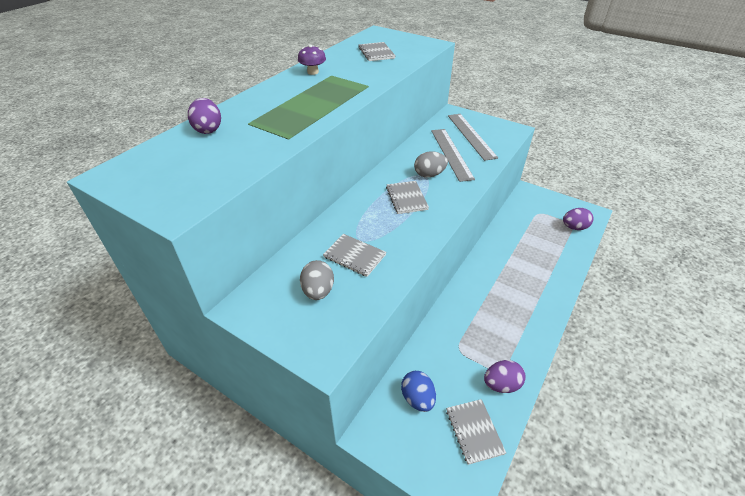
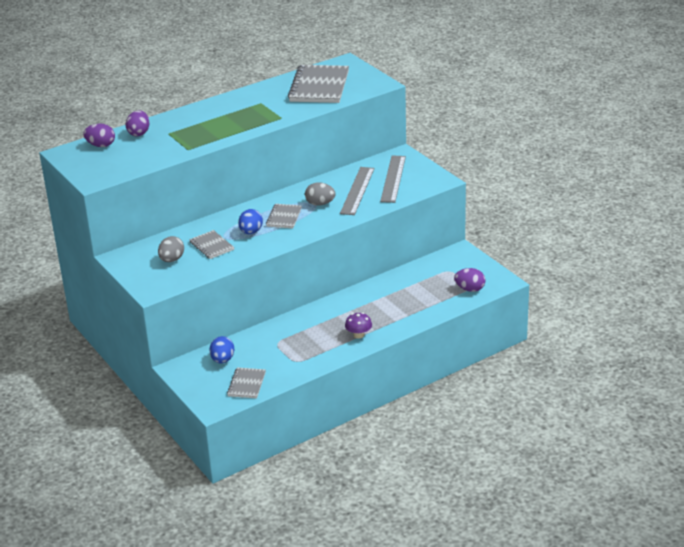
camera: 25 degrees right, 10 degrees down
(313, 72) = (248, 97): purple mushroom -> purple mushroom (358, 335)
(376, 53) = (319, 86): grey notebook -> grey notebook, size x1.94
(386, 225) = (251, 232): none -> blue egg
(501, 384) = (289, 368): purple egg -> purple egg (101, 145)

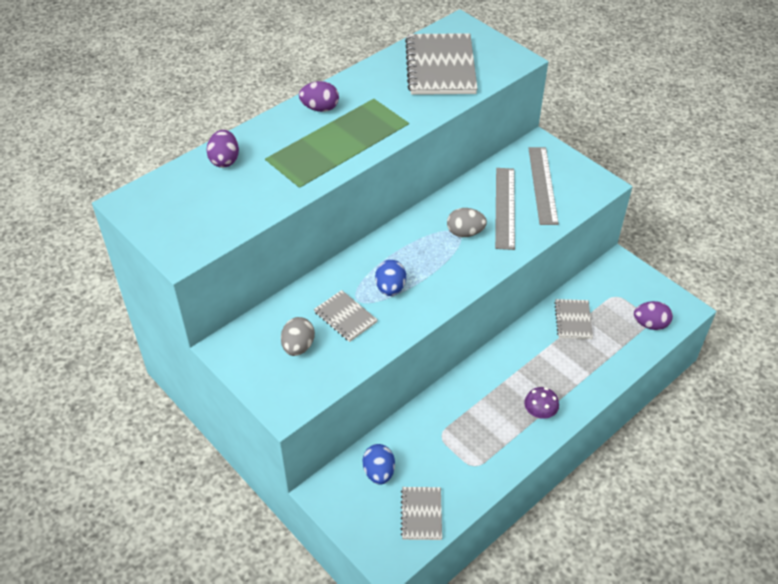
camera: 10 degrees left, 15 degrees up
(101, 145) = (177, 186): purple egg -> purple egg (320, 108)
(284, 217) = (426, 259): grey notebook -> grey notebook (573, 320)

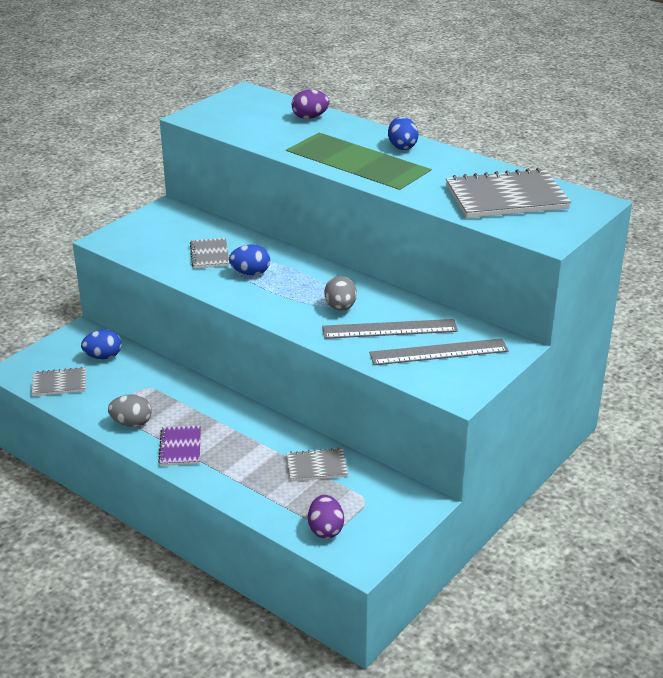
camera: 80 degrees right, 15 degrees down
(298, 346) = (171, 237): grey egg -> grey egg (131, 423)
(320, 108) = (402, 146): purple egg -> blue egg
(345, 317) = (209, 255): grey notebook -> grey notebook turned 45 degrees counterclockwise
(539, 412) = (180, 447): purple mushroom -> purple notebook

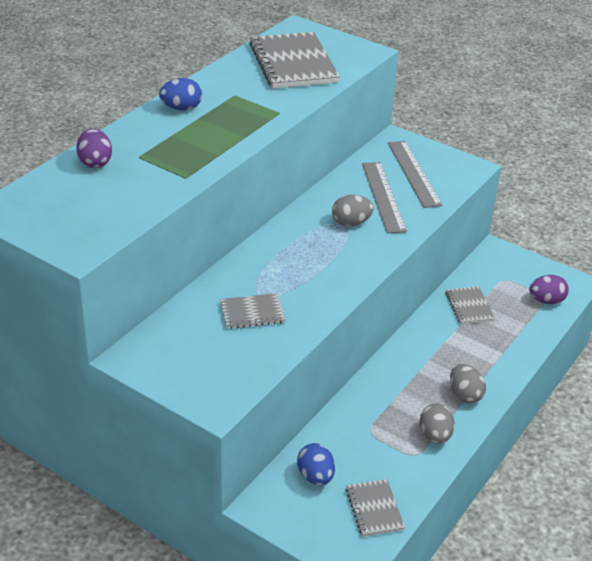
camera: 95 degrees left, 5 degrees up
(180, 447) = (464, 395): purple notebook -> grey egg
(250, 273) = (291, 281): blue egg -> none

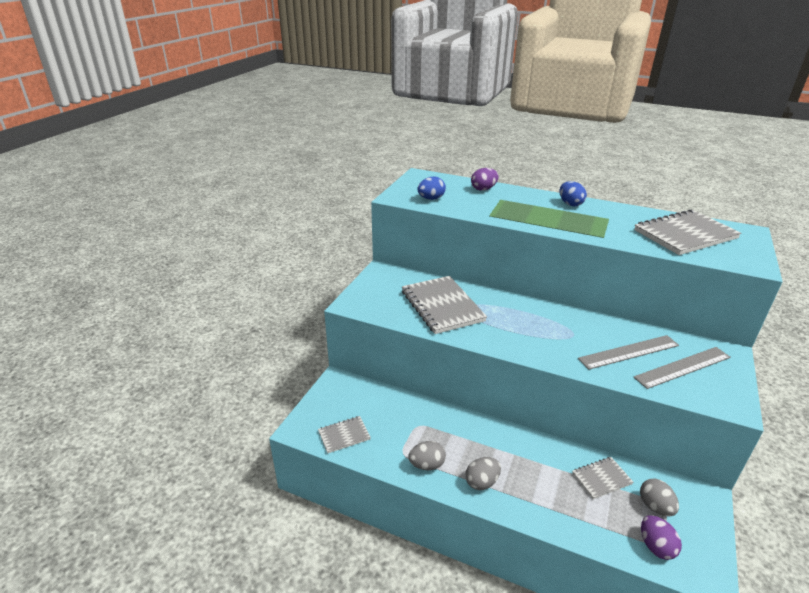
camera: 80 degrees right, 5 degrees down
(252, 313) = (442, 306): grey notebook -> grey notebook, size x1.94
(315, 476) = (367, 402): blue egg -> blue egg (431, 199)
(351, 223) = (576, 338): grey egg -> grey egg (655, 506)

